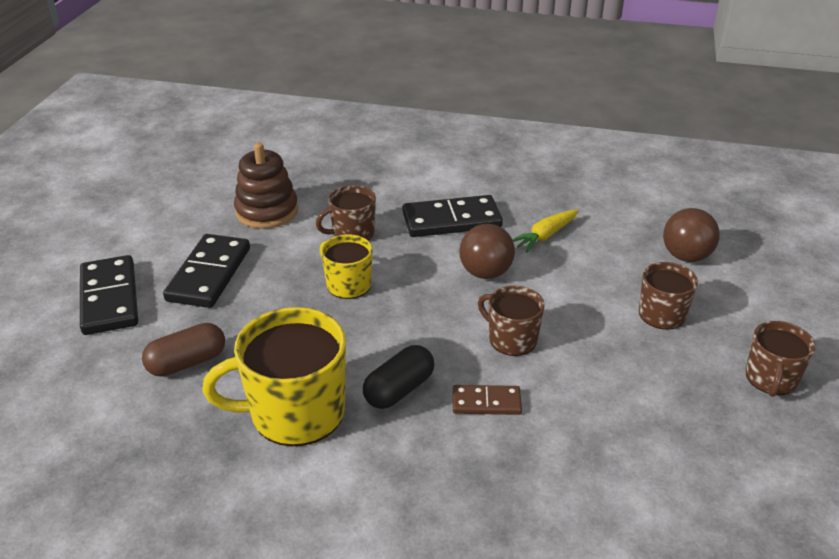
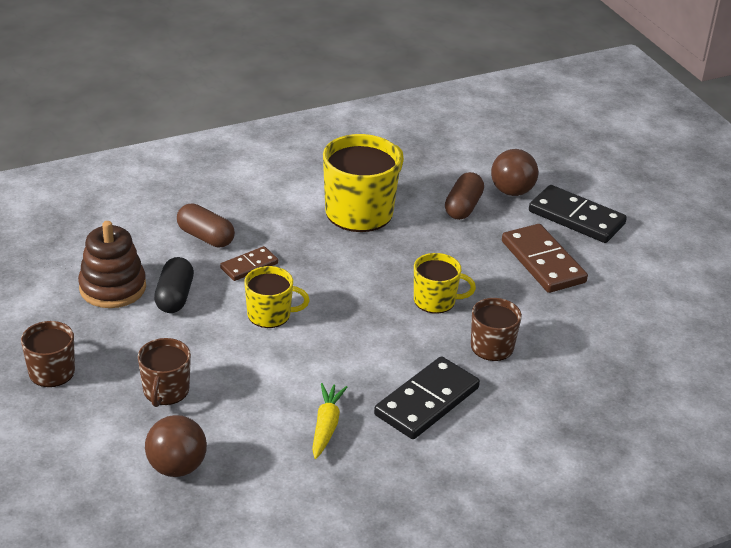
camera: 140 degrees right, 0 degrees up
(209, 274) = (542, 262): black domino -> brown domino
(267, 211) = (589, 332): brown stacking toy -> brown stacking toy (113, 287)
(399, 389) = (313, 249): black capsule -> black capsule (175, 297)
(485, 273) = (342, 361): brown ball -> brown ball (512, 191)
(505, 467) = (206, 237): none -> brown capsule
(511, 339) = (270, 314): brown mug -> yellow mug

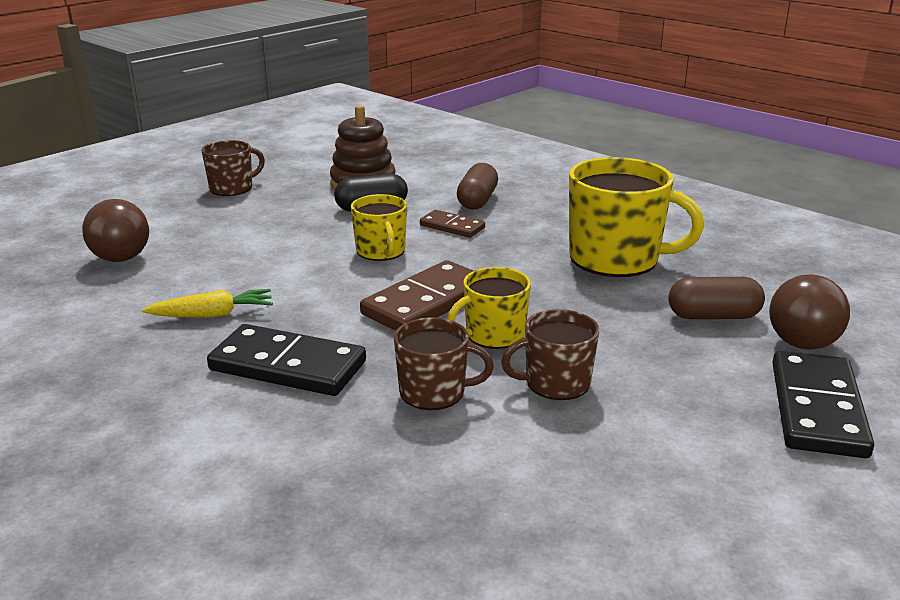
camera: 70 degrees right, 10 degrees down
(165, 391) = (229, 232): brown mug -> brown mug (555, 383)
(436, 300) = (493, 335): yellow mug -> yellow mug turned 75 degrees clockwise
(542, 262) = (667, 398): brown domino -> brown domino (426, 302)

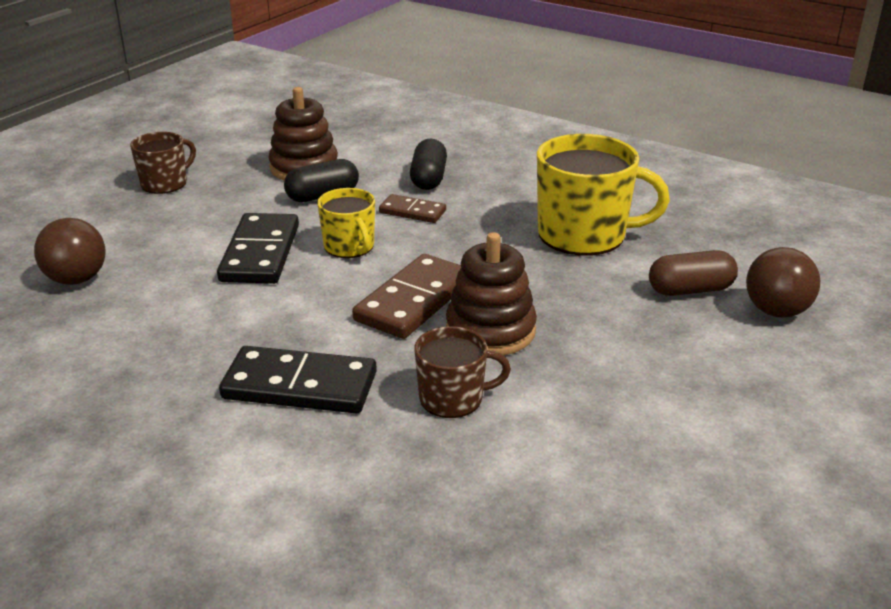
camera: 10 degrees left, 5 degrees up
(212, 315) = (201, 336): yellow carrot -> none
(477, 201) = (428, 179): brown capsule -> black capsule
(493, 335) = (490, 330): yellow mug -> brown stacking toy
(555, 383) = (564, 376): brown mug -> none
(816, 408) = (803, 376): black domino -> black domino (260, 253)

